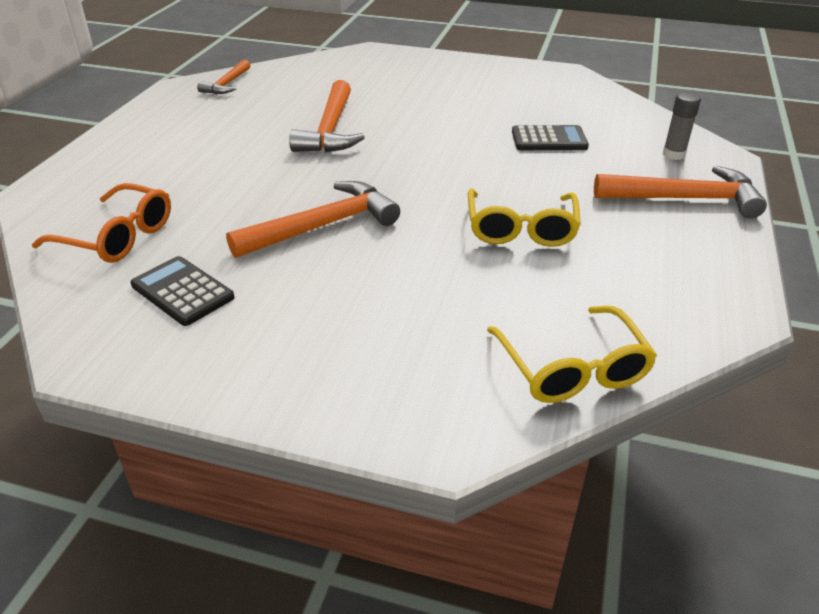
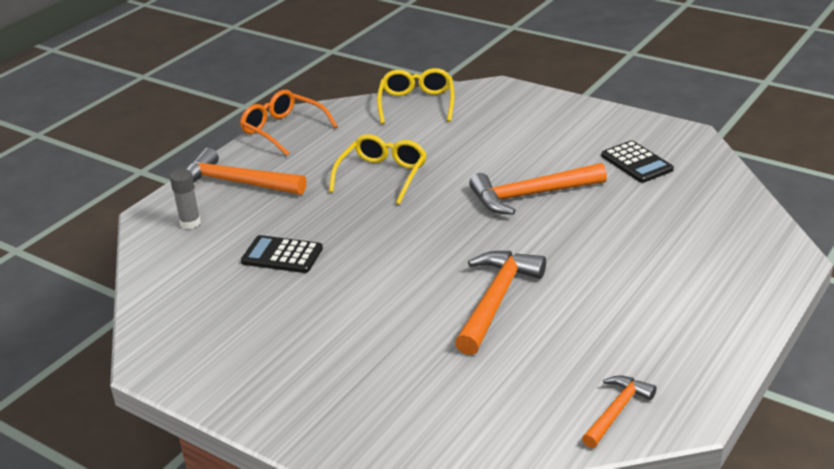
camera: 160 degrees left, 5 degrees down
(117, 237) = (696, 206): orange glasses -> orange glasses (283, 130)

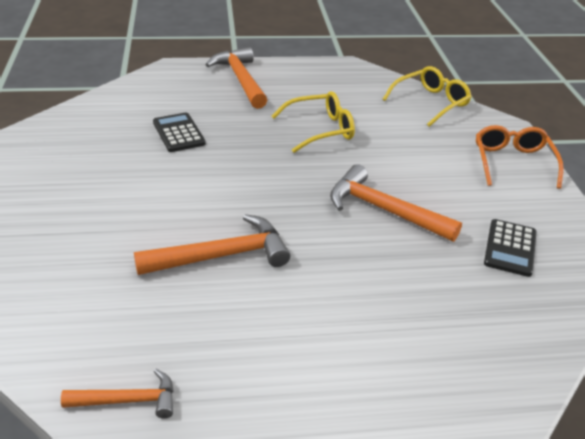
camera: 45 degrees right, 5 degrees up
(190, 223) = (177, 84): grey glue stick -> none
(283, 130) = (322, 68): orange glasses -> orange glasses (512, 162)

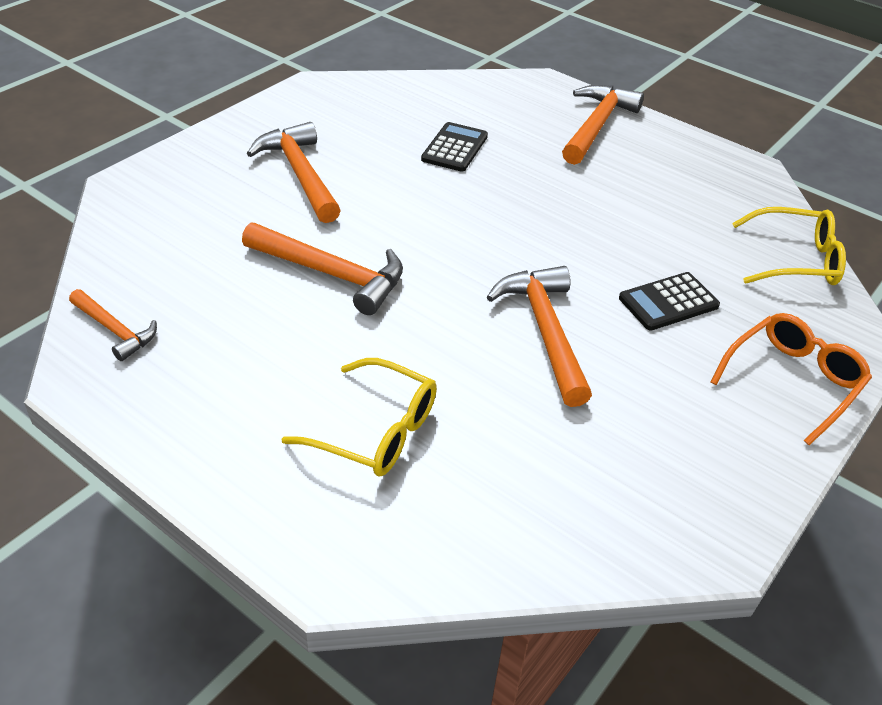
camera: 45 degrees right, 5 degrees up
(100, 204) = (300, 174): none -> orange hammer
(320, 130) = (604, 218): yellow glasses -> yellow glasses (375, 431)
(510, 248) = (626, 456): black calculator -> black calculator (668, 302)

